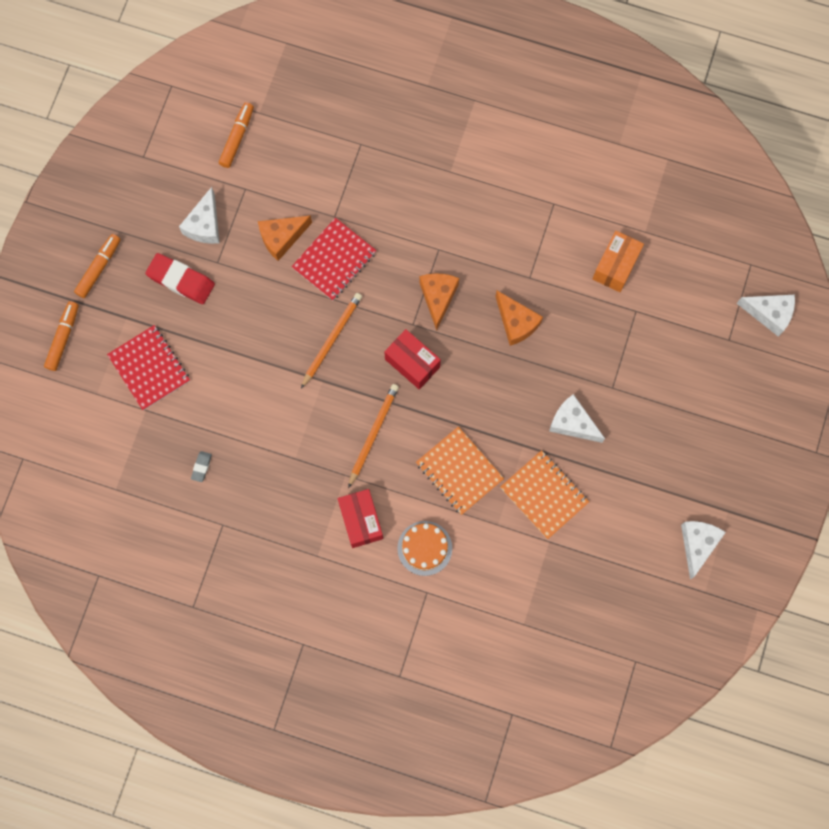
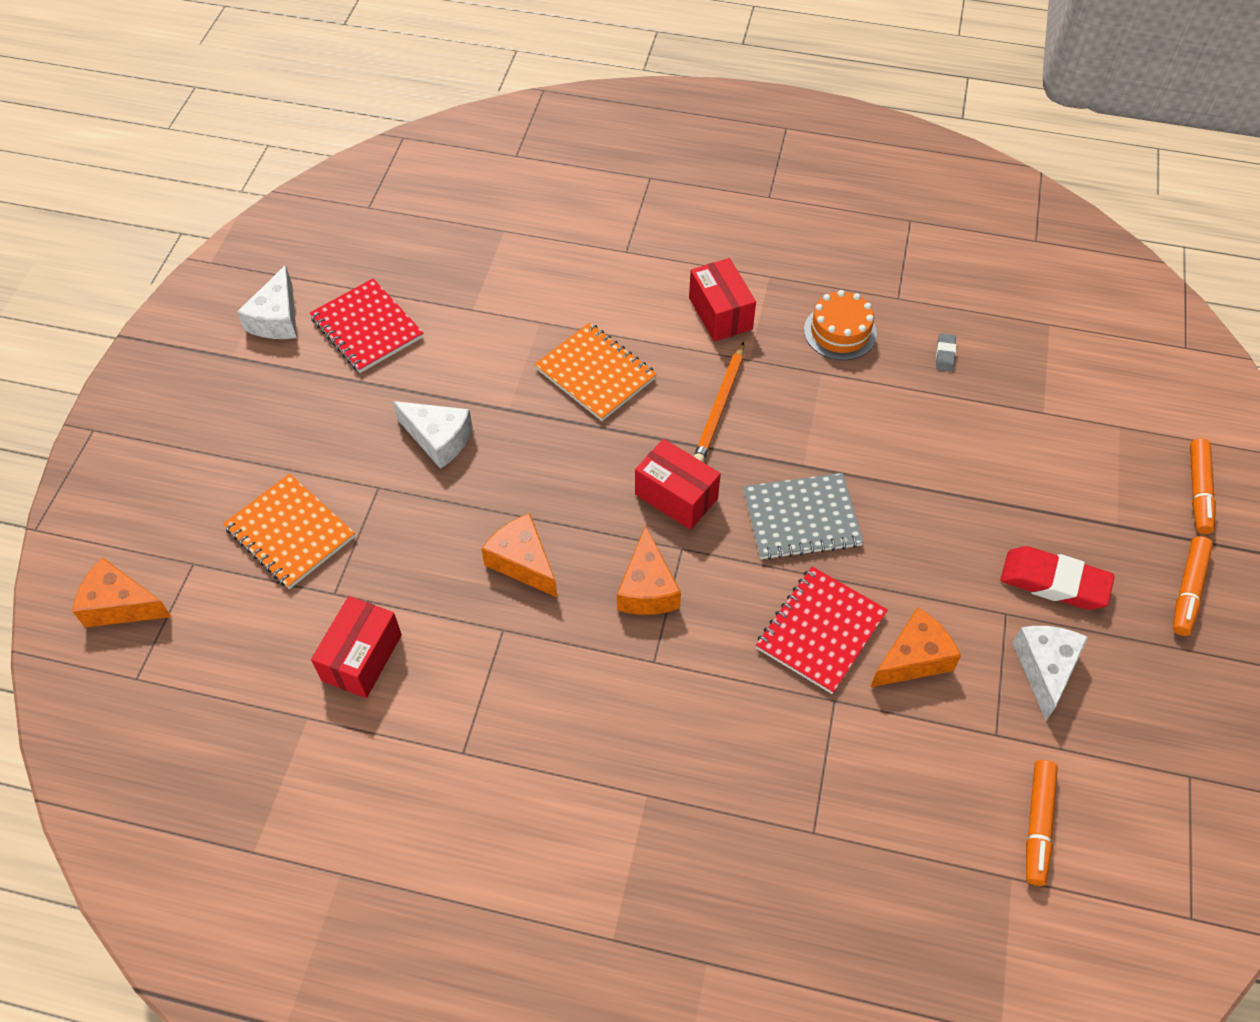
camera: 175 degrees right, 20 degrees down
(149, 368) = (1057, 462): red notebook -> red notebook (367, 328)
(331, 339) = (801, 518): orange pencil -> grey notebook
(424, 548) = (633, 292): orange cake -> orange cake (840, 332)
(544, 495) = (479, 356): orange notebook -> orange notebook (290, 533)
(615, 266) = (362, 657): orange box -> red box
(769, 314) = (121, 605): white cheese -> orange cheese

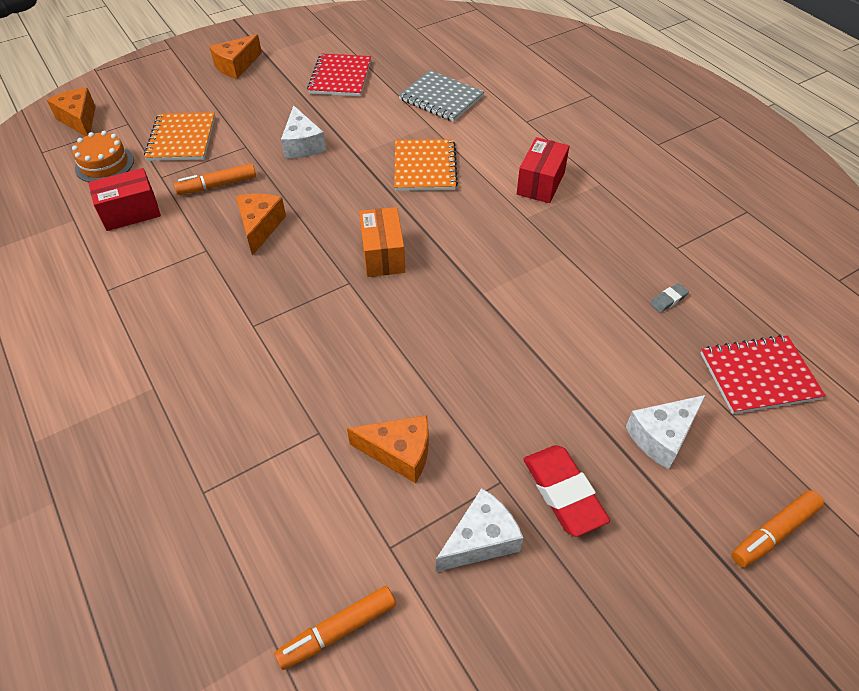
camera: 45 degrees right, 5 degrees down
(277, 319) = (306, 50): white cheese -> white cheese (662, 436)
(647, 588) = (302, 287): orange cheese -> orange cheese (236, 66)
(676, 496) = (383, 255): red box -> orange box
(720, 407) = (473, 228): orange pencil -> none
(801, 518) = (440, 320): grey notebook -> grey notebook (441, 98)
(820, 631) = (364, 388): red notebook -> red notebook (758, 376)
(840, 332) = (607, 240): orange cake -> orange cake (104, 164)
(1188, 590) = (670, 591): orange marker -> orange marker (217, 185)

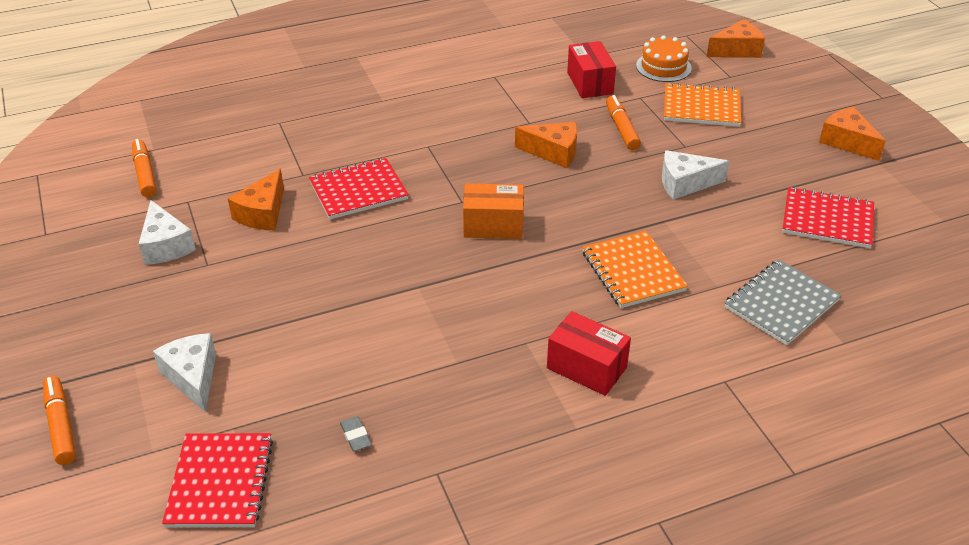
camera: 100 degrees right, 10 degrees down
(343, 370) = (358, 191): none -> red notebook
(425, 167) = (632, 271): orange notebook -> orange notebook turned 60 degrees clockwise
(563, 493) = (176, 298): red eraser -> none

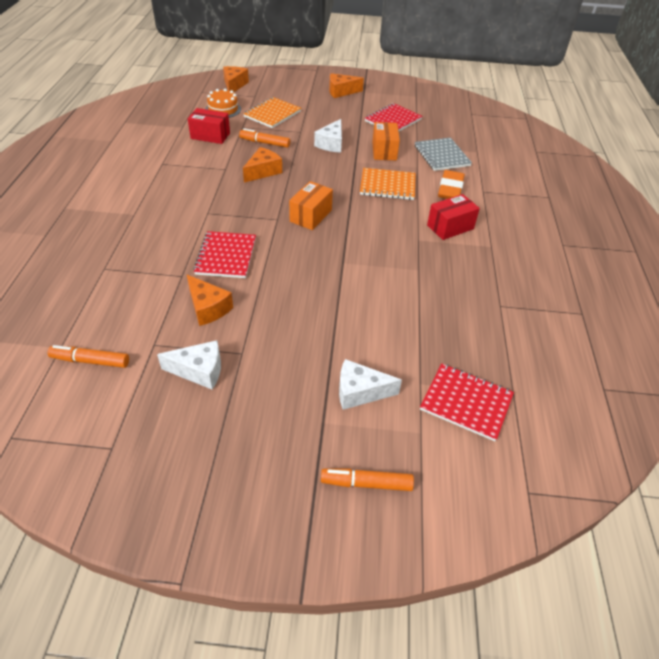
camera: 65 degrees left, 5 degrees up
(355, 436) = (456, 329): grey eraser -> none
(691, 340) = (450, 189): none -> orange eraser
(724, 239) = (384, 151): none -> orange box

